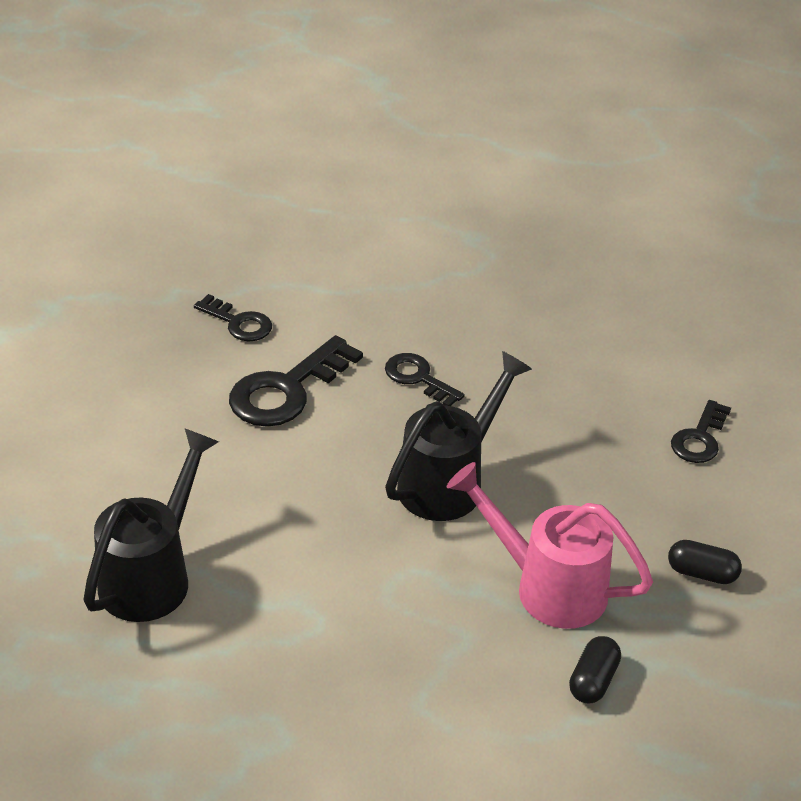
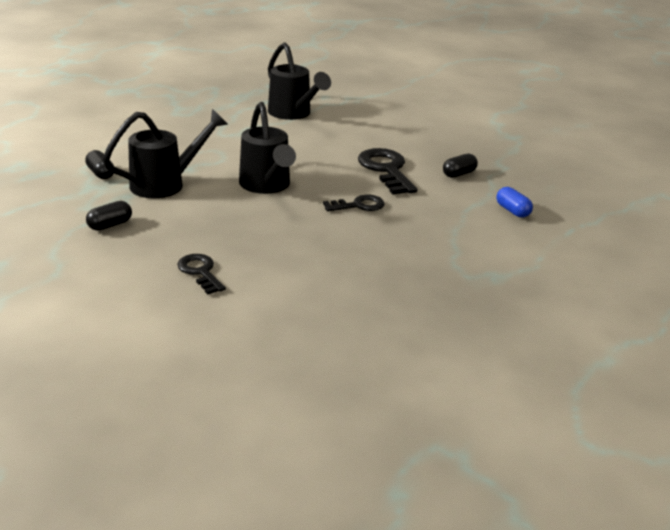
camera: 120 degrees right, 10 degrees down
(238, 323) = (459, 174): black key -> black capsule
(308, 257) = (512, 211): none -> blue capsule
(548, 587) = (165, 184): pink watering can -> black watering can

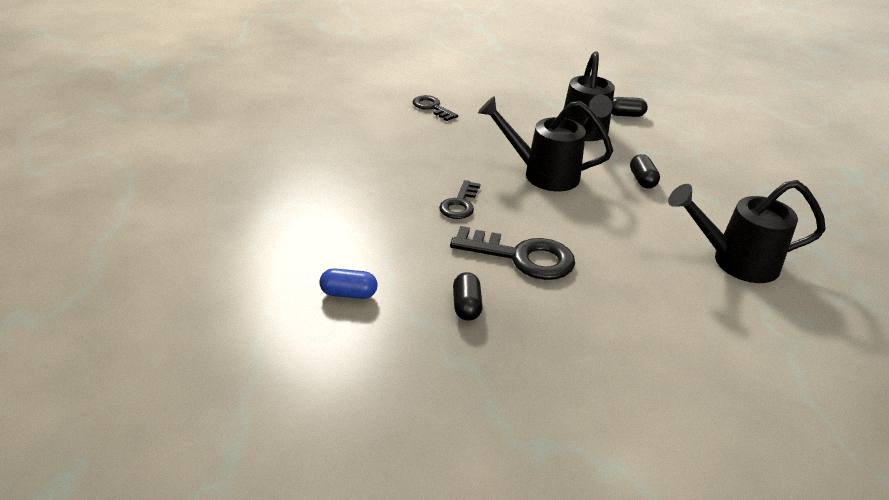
camera: 125 degrees right, 5 degrees up
(110, 225) = (530, 98): black capsule -> black capsule (642, 180)
(200, 272) = (432, 107): black key -> black key turned 135 degrees counterclockwise

